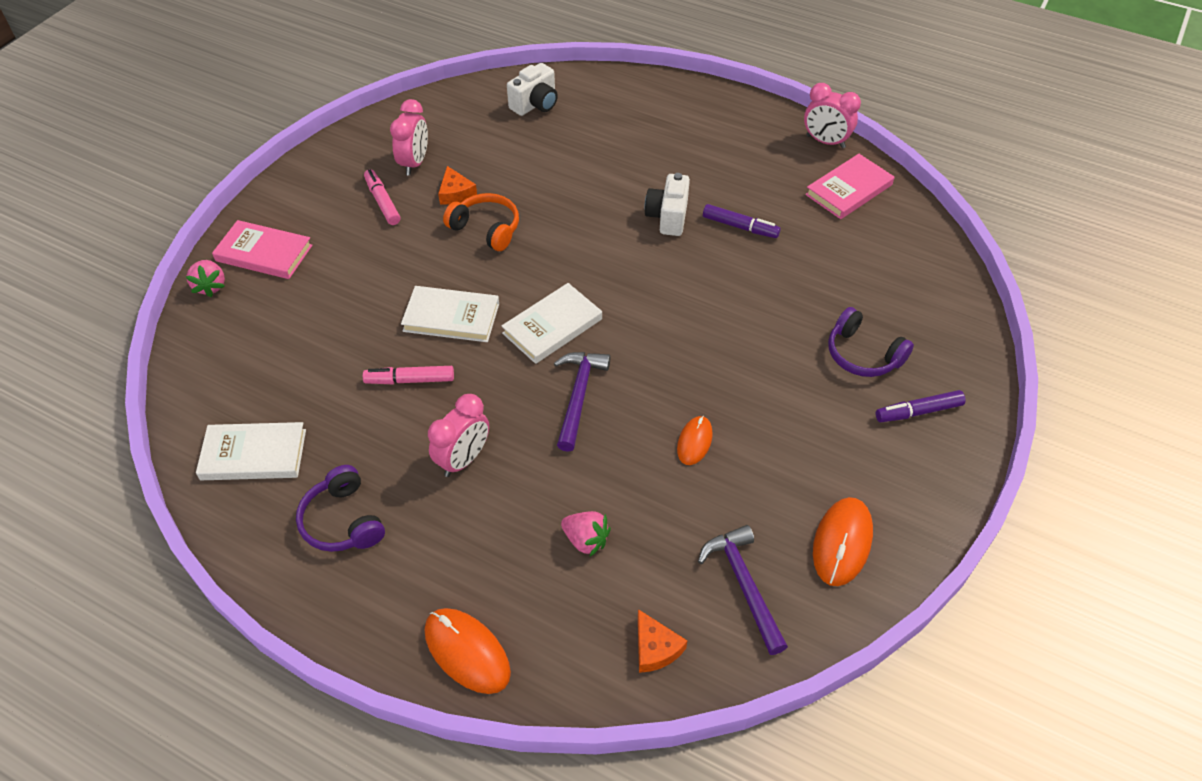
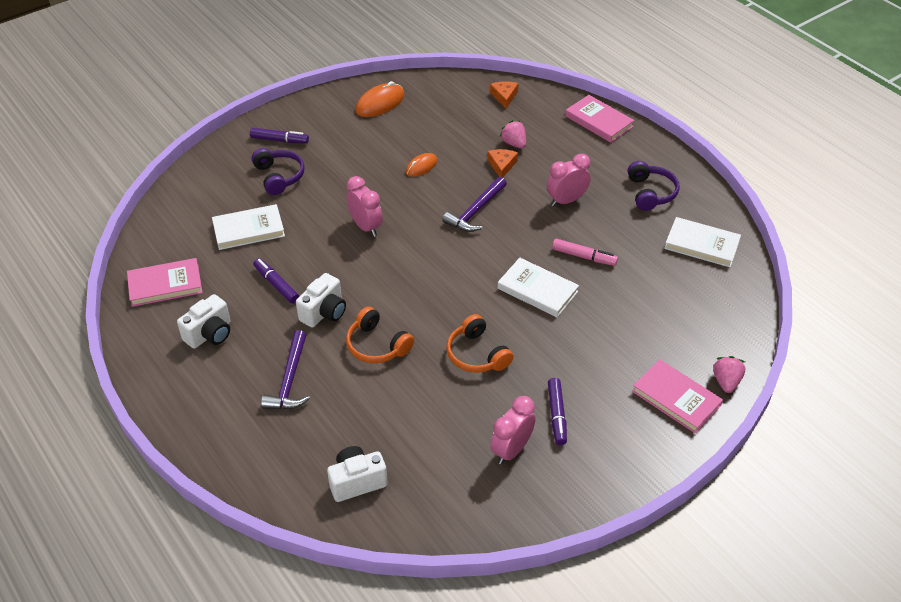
camera: 155 degrees left, 5 degrees down
(382, 202) = (557, 415): pink marker -> purple marker
(455, 193) = (487, 400): orange cheese -> orange cheese (502, 165)
(467, 652) = (599, 121): orange mouse -> pink book
(552, 326) = (467, 259): white book -> white book (248, 230)
(591, 205) = (377, 345): none -> orange headphones
(744, 585) = (443, 104): purple hammer -> purple hammer (289, 380)
(758, 163) = (210, 334): none -> white camera
(825, 142) = (135, 334): pink clock -> pink clock (366, 227)

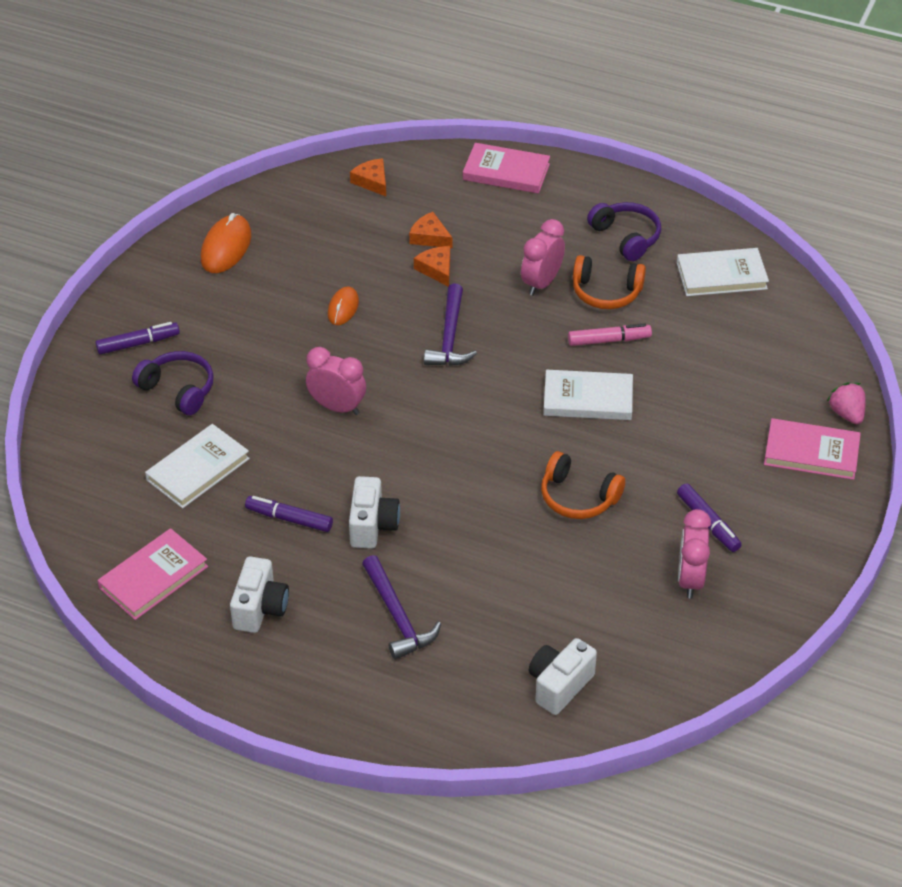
camera: 30 degrees left, 0 degrees up
(377, 345) = (463, 535): orange headphones -> orange headphones (606, 292)
(514, 143) = (429, 237): pink strawberry -> orange cheese

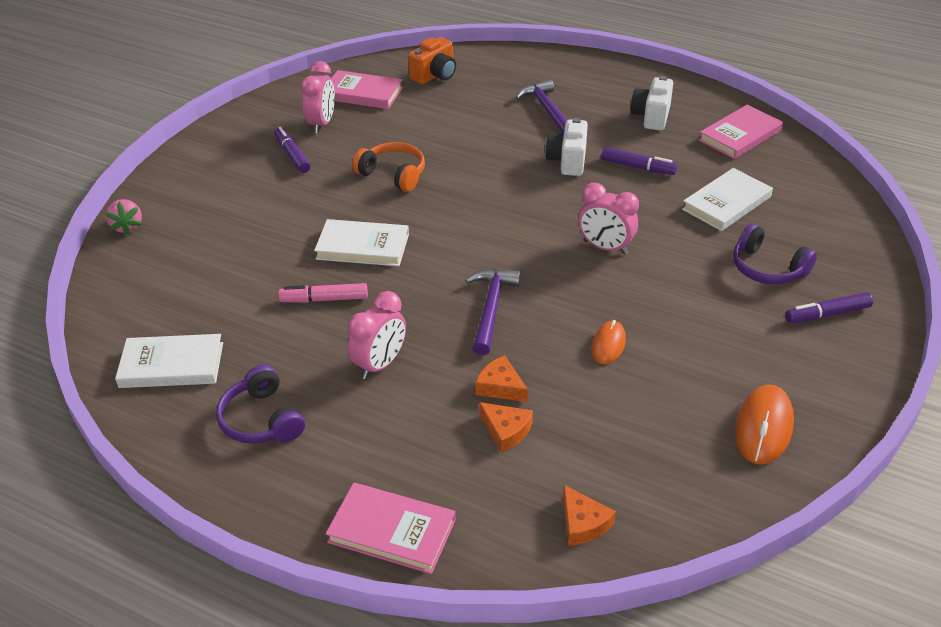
camera: 175 degrees left, 5 degrees down
(436, 269) = (500, 386): orange cheese -> orange cheese turned 150 degrees clockwise
(559, 685) = (435, 75): white camera -> orange camera
(606, 292) = (310, 351): orange headphones -> none
(811, 452) = (179, 199): pink book -> pink book (362, 93)

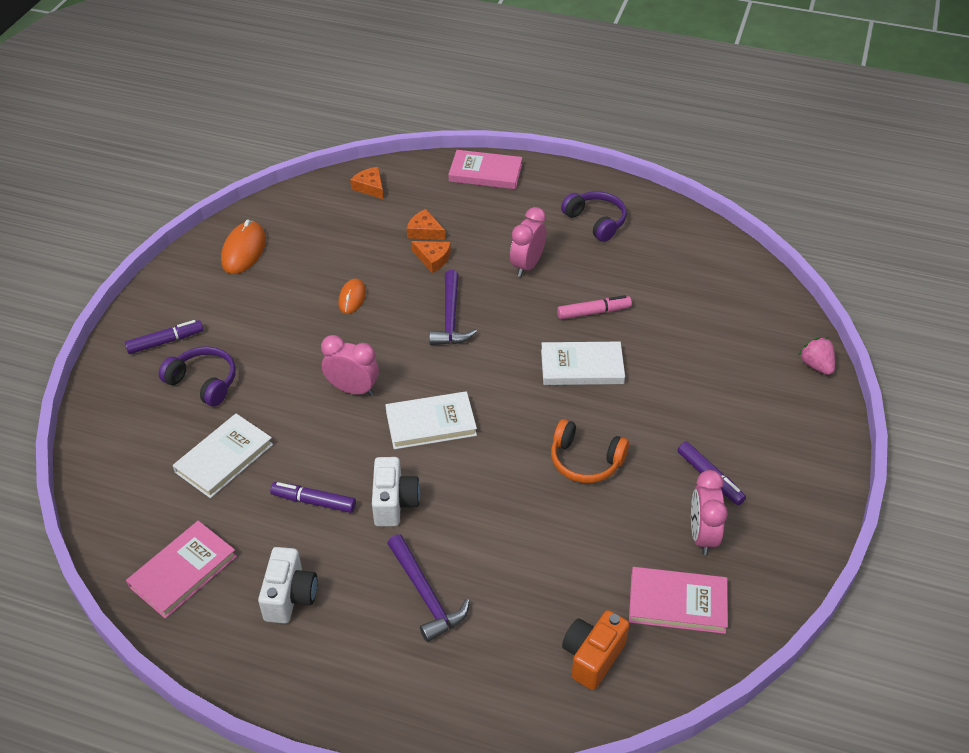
camera: 170 degrees right, 5 degrees up
(171, 365) = (683, 250): white book -> white book (431, 423)

